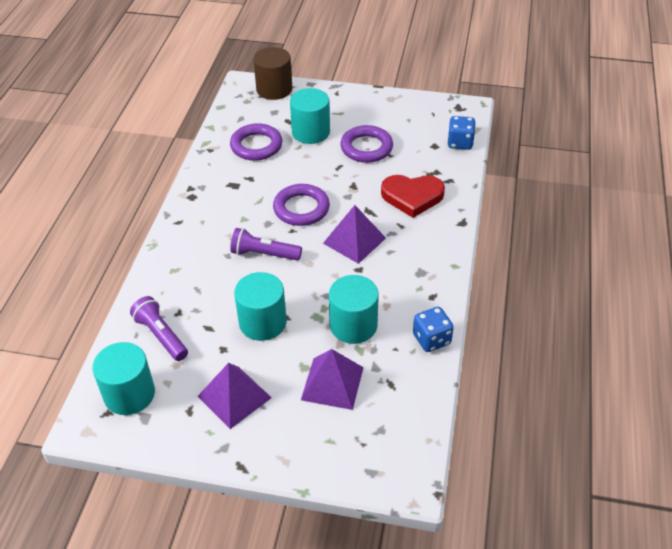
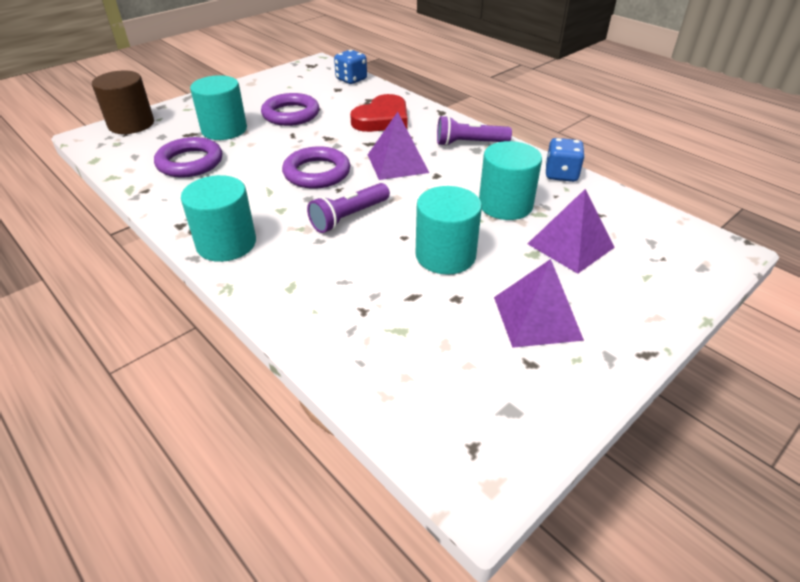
camera: 55 degrees left, 5 degrees down
(129, 394) = (458, 409): turquoise cylinder -> turquoise cylinder (226, 243)
(161, 335) = (386, 339): purple flashlight -> purple flashlight (469, 143)

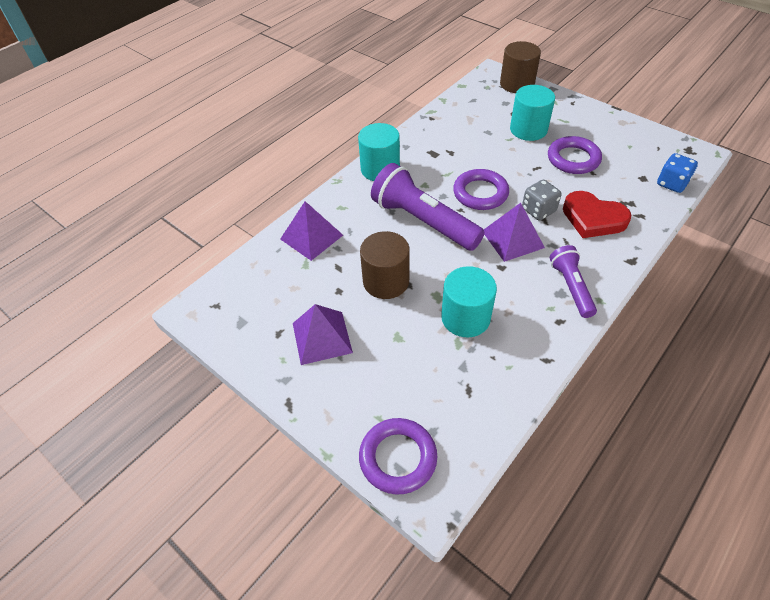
camera: 85 degrees right, 10 degrees up
(190, 162) = (473, 126): purple ring -> purple ring (398, 458)
(349, 217) = (423, 221): purple flashlight -> purple flashlight, size x1.74
(360, 143) = (538, 210): none -> grey dice
(445, 255) = (386, 281): turquoise cylinder -> brown cylinder
(561, 174) = (534, 363): blue dice -> none
(570, 245) = (414, 364): purple pyramid -> purple pyramid (311, 237)

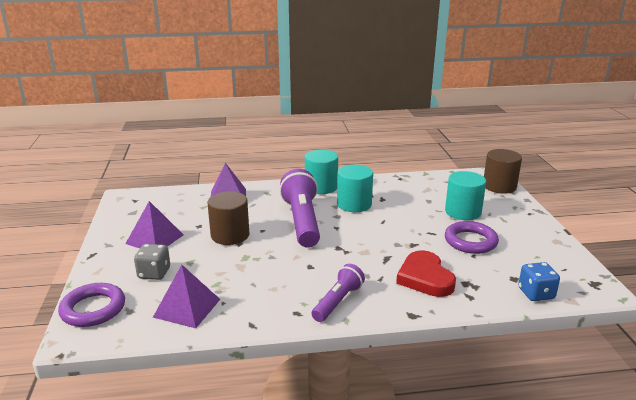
camera: 40 degrees right, 25 degrees down
(465, 317) = (242, 275): turquoise cylinder -> turquoise cylinder (354, 204)
(480, 193) = (364, 226): purple ring -> none
(512, 239) = (343, 257): purple pyramid -> purple pyramid (187, 308)
(538, 210) = (390, 253): grey dice -> grey dice (154, 273)

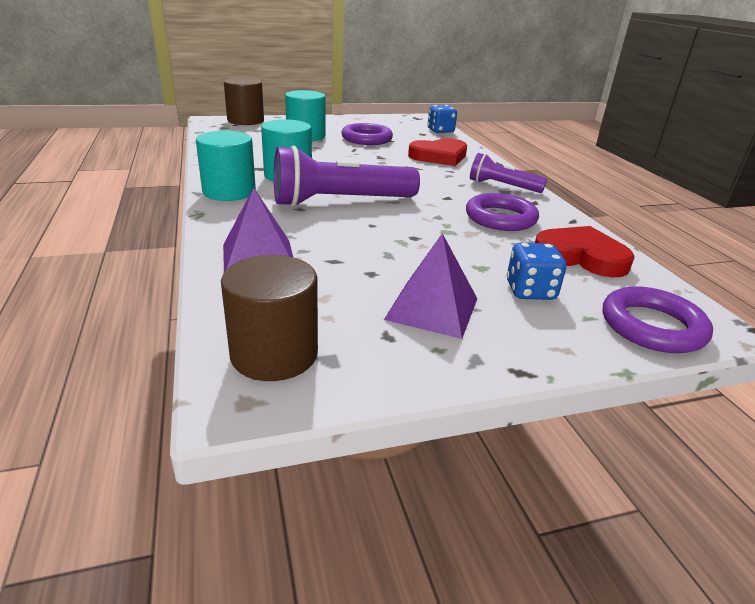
camera: 100 degrees left, 5 degrees up
(154, 273) = (530, 291): grey dice -> blue dice
(187, 308) = (581, 256): purple pyramid -> red heart
(230, 235) = (394, 245): brown cylinder -> brown cylinder (274, 354)
(264, 285) = (500, 218): none -> purple ring

